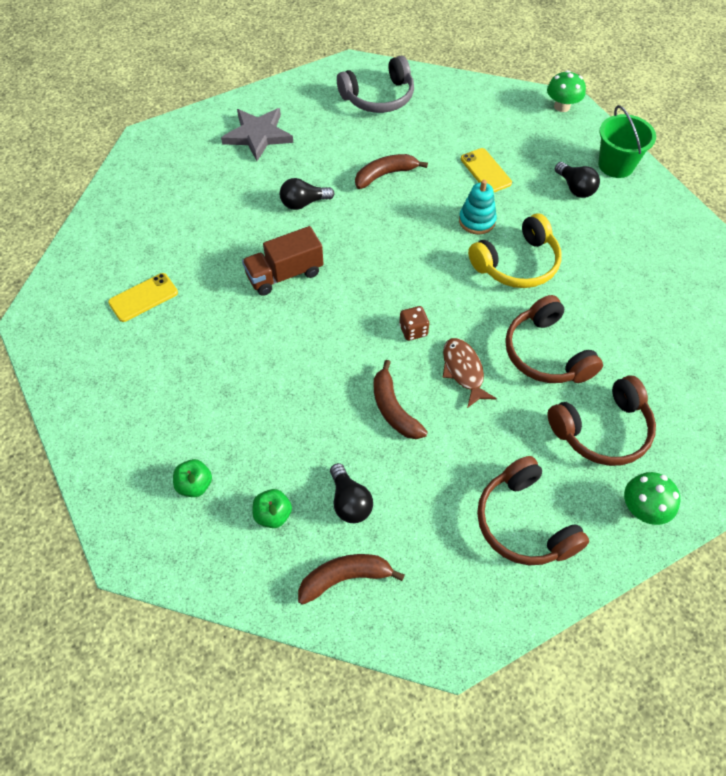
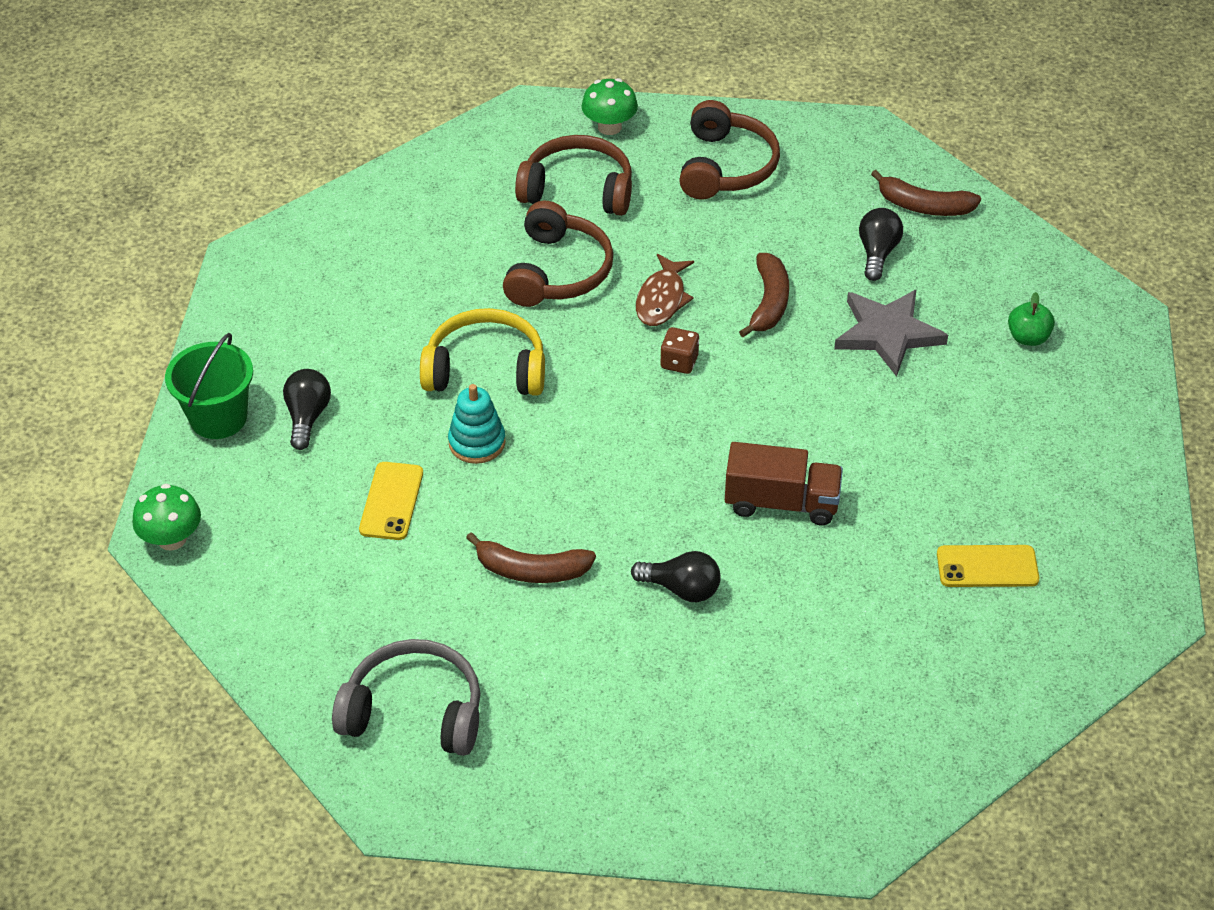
camera: 145 degrees left, 10 degrees down
(258, 135) = (663, 746): grey star -> grey star (888, 333)
(273, 515) = (961, 278): green apple -> none

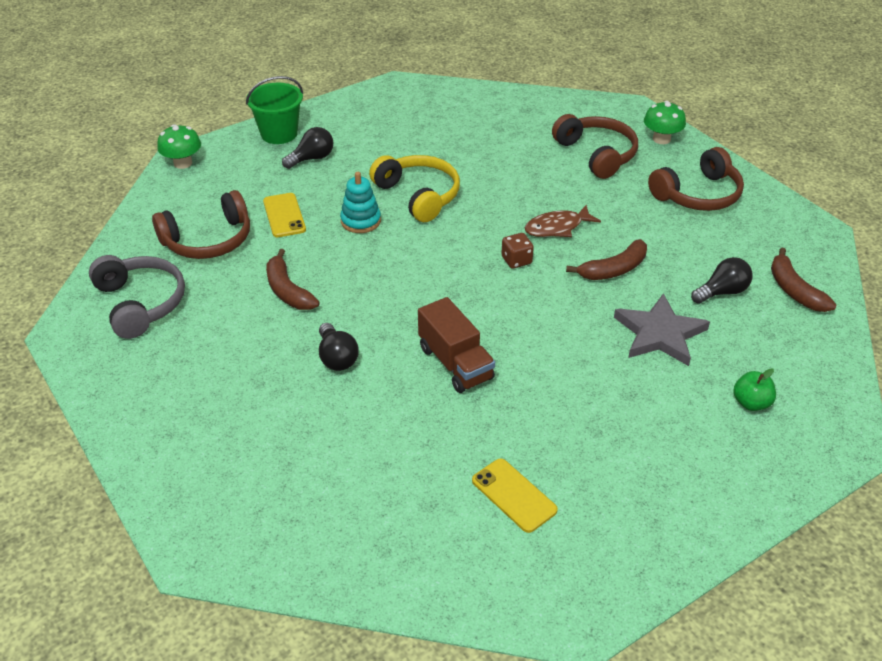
camera: 50 degrees right, 5 degrees down
(391, 501) = (284, 215): yellow phone -> yellow phone turned 75 degrees counterclockwise
(558, 271) = (525, 180): brown headphones -> brown headphones (208, 240)

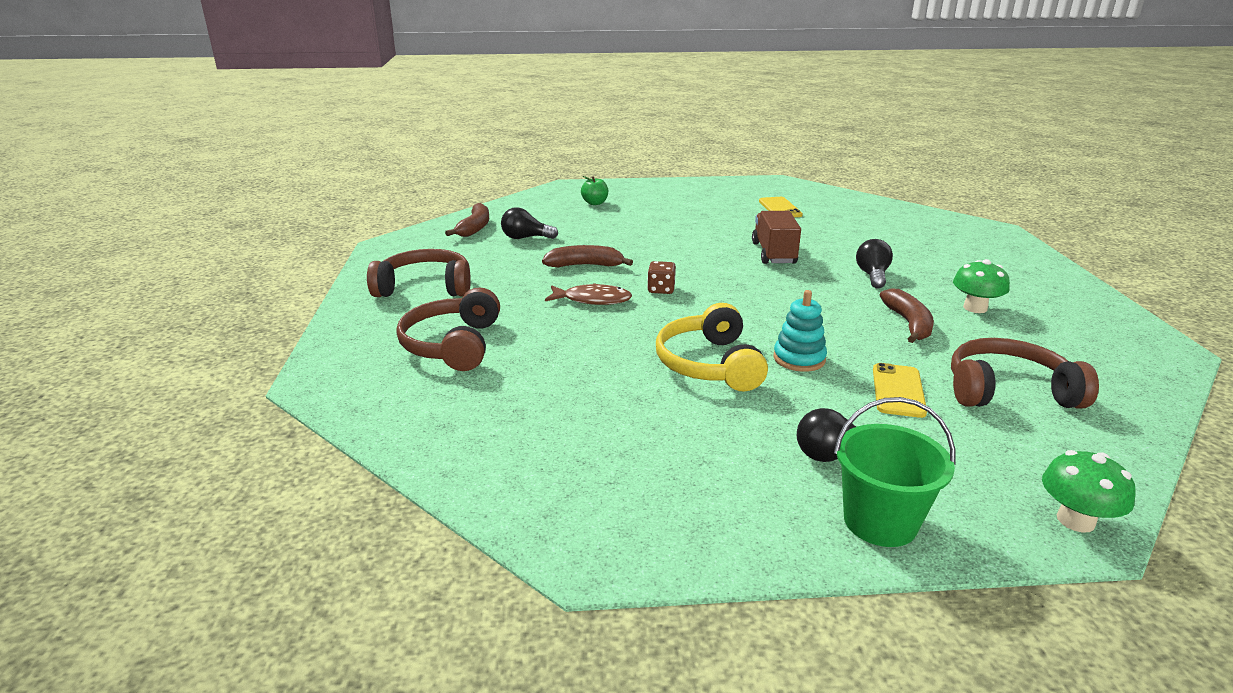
camera: 150 degrees left, 15 degrees down
(141, 303) = (1085, 353): grey headphones -> none
(660, 334) = (604, 233): grey star -> none
(661, 139) = (358, 338): green mushroom -> green mushroom (975, 308)

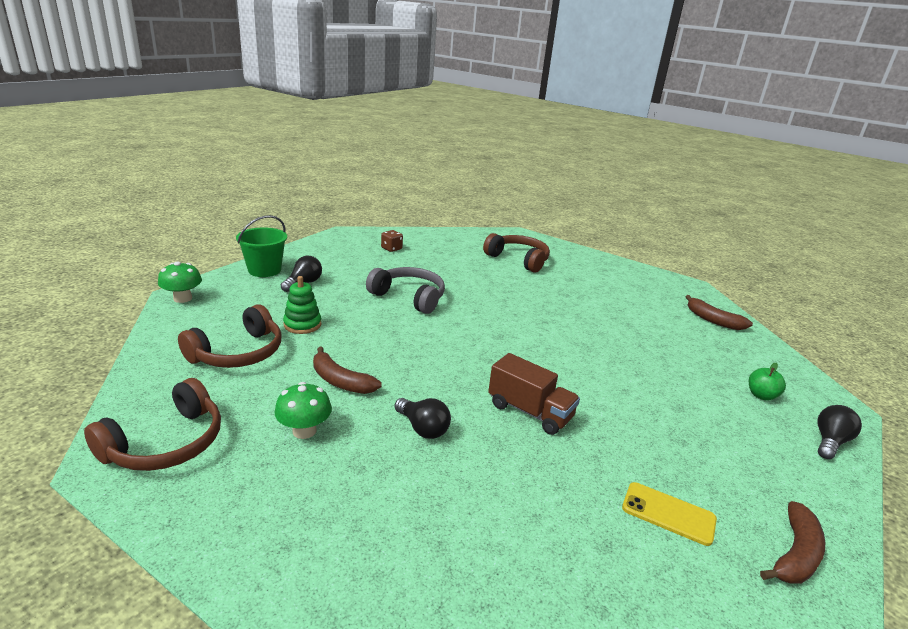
camera: 125 degrees right, 0 degrees up
(425, 287) = (603, 275): brown headphones -> brown headphones (166, 443)
(525, 238) = (672, 328): black light bulb -> black light bulb (830, 442)
(585, 265) = (590, 325): brown banana -> brown banana (795, 554)
(593, 300) = (529, 305): brown fish -> none
(661, 289) = (517, 329): brown dice -> brown dice (391, 248)
(709, 364) = (409, 297): yellow headphones -> grey headphones
(799, 359) = (373, 320): turquoise stacking toy -> none
(898, 390) = (302, 324): yellow phone -> green stacking toy

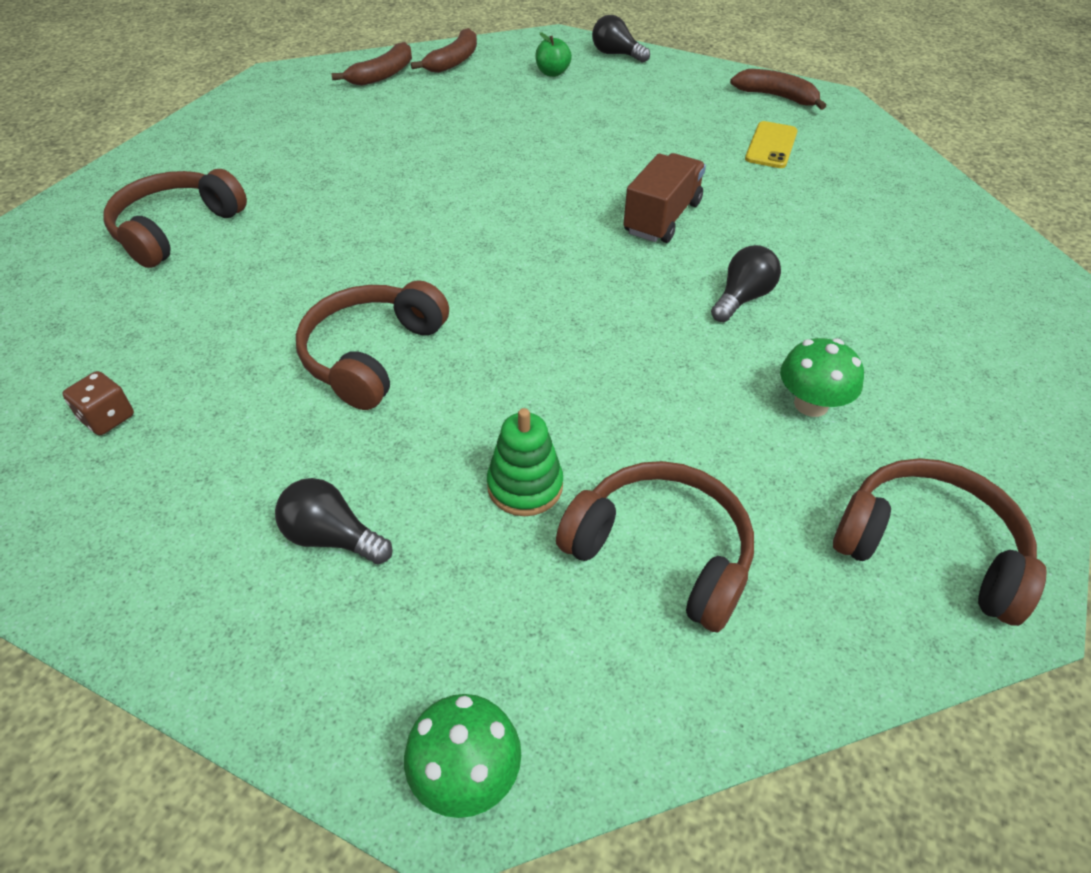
camera: 95 degrees left, 20 degrees up
(264, 270) = (260, 646): green bucket -> none
(340, 381) = (681, 393): brown banana -> brown banana (454, 61)
(409, 297) = (371, 355): grey headphones -> brown headphones

